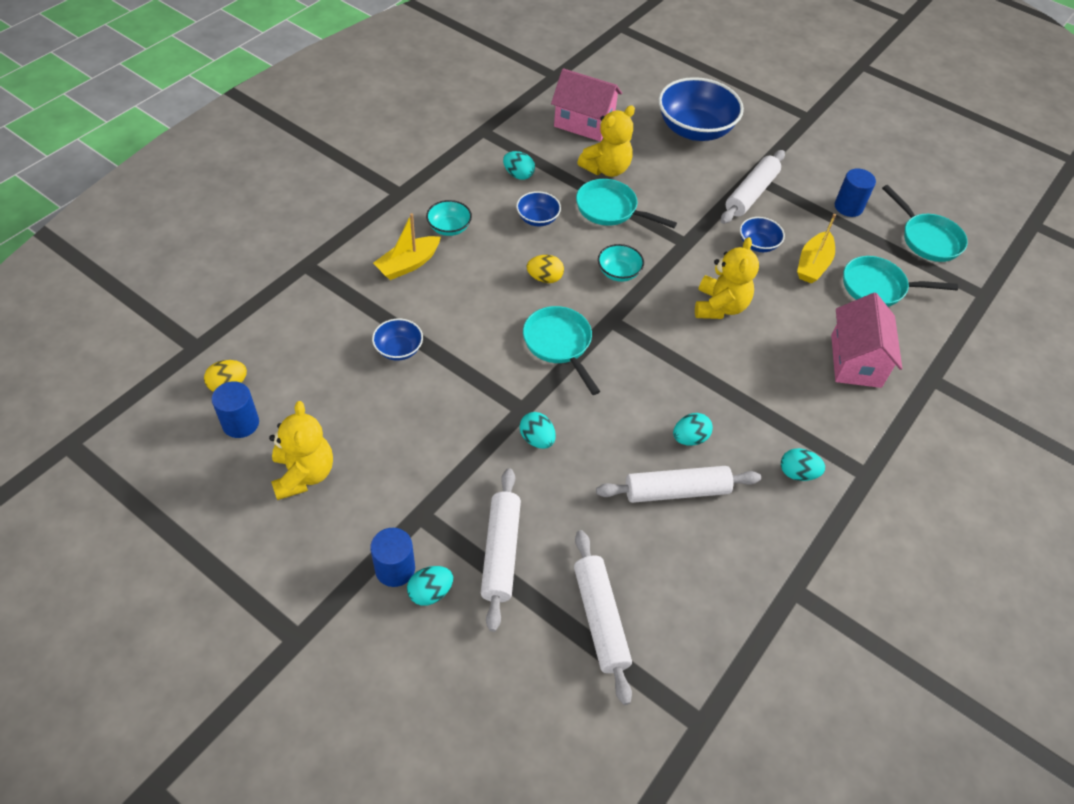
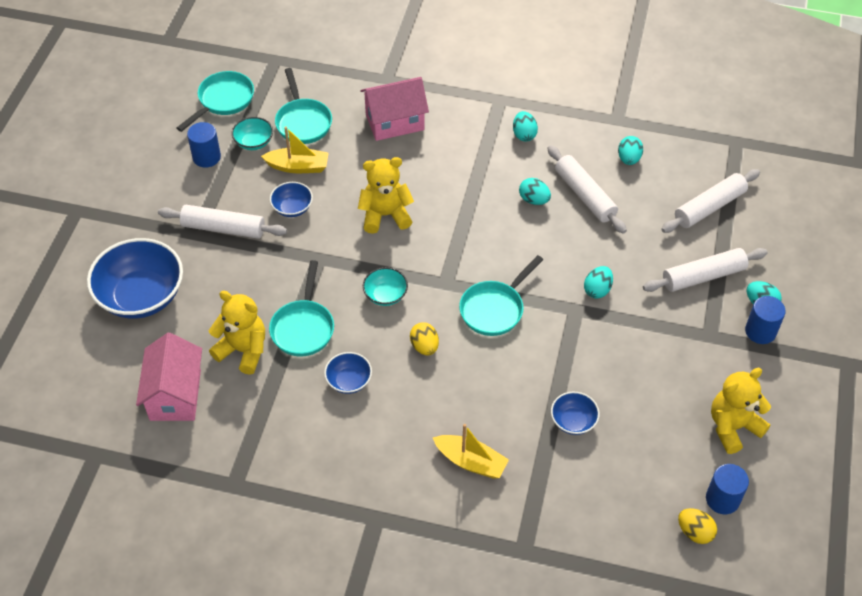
camera: 110 degrees left, 0 degrees up
(449, 228) = (402, 449): turquoise bowl -> turquoise bowl (254, 142)
(518, 175) = (291, 422): turquoise egg -> turquoise egg (628, 159)

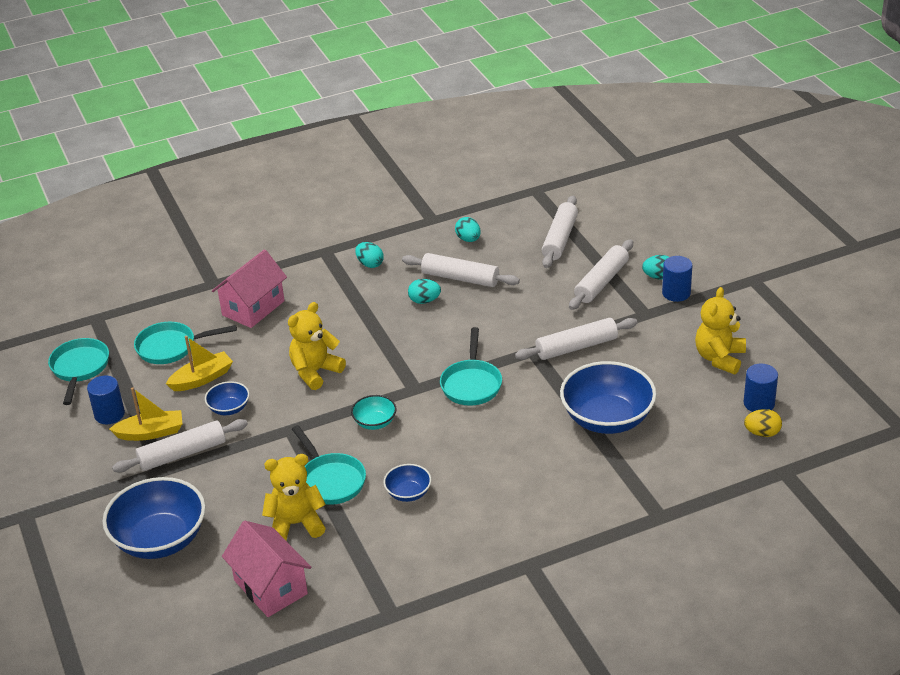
camera: 35 degrees left, 15 degrees down
(254, 142) = (142, 382): turquoise bowl -> none
(303, 122) = (171, 347): turquoise pan -> turquoise pan turned 135 degrees clockwise
(424, 346) = (444, 437): yellow egg -> none
(471, 462) = (561, 487): yellow boat -> yellow boat (151, 433)
(573, 421) = (607, 419): blue bowl -> blue bowl, size x2.07
(597, 290) = (535, 330): turquoise egg -> none
(616, 330) = (576, 347): none -> white rolling pin

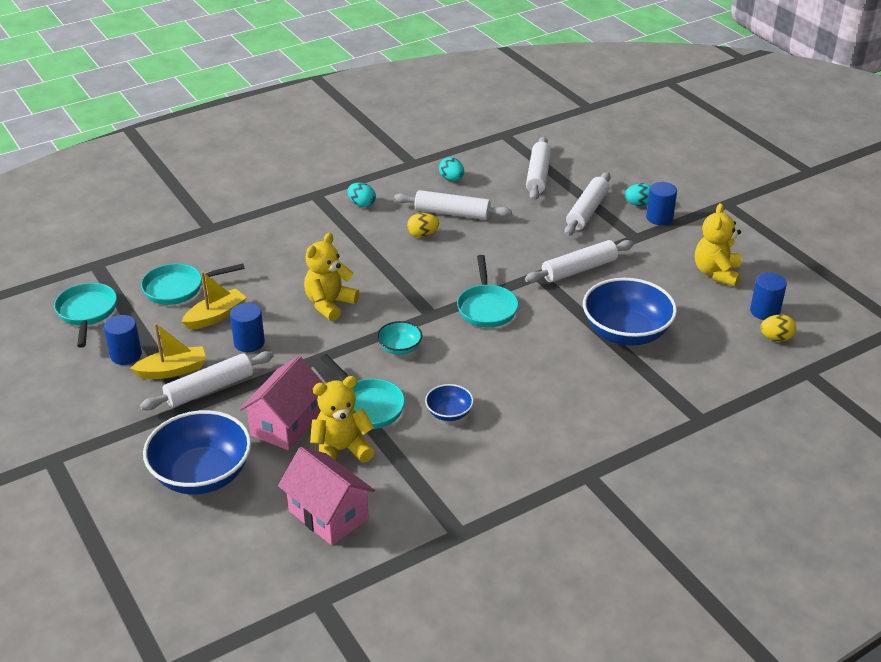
camera: 10 degrees left, 0 degrees up
(229, 408) = (249, 343): blue bowl -> blue cylinder
(253, 308) = (254, 248): pink house -> pink house (286, 424)
(424, 301) = (422, 235): turquoise egg -> yellow egg

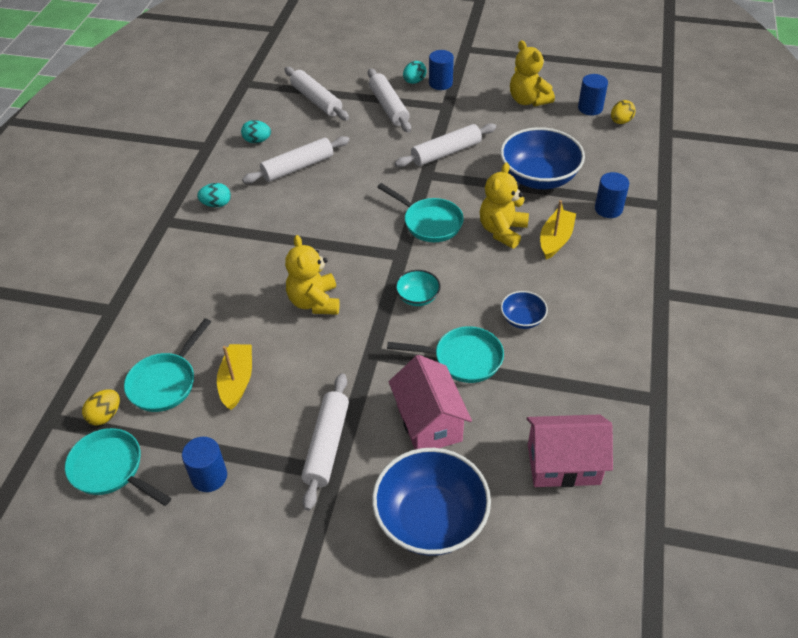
camera: 45 degrees left, 10 degrees up
(172, 370) = (272, 455): yellow boat -> yellow boat (555, 240)
(249, 343) = (299, 381): blue cylinder -> blue cylinder (608, 209)
(341, 450) = (497, 408): yellow teddy bear -> yellow teddy bear (502, 231)
(422, 235) = (301, 198): yellow egg -> yellow egg (105, 415)
(579, 269) = (446, 153): white rolling pin -> white rolling pin turned 45 degrees clockwise

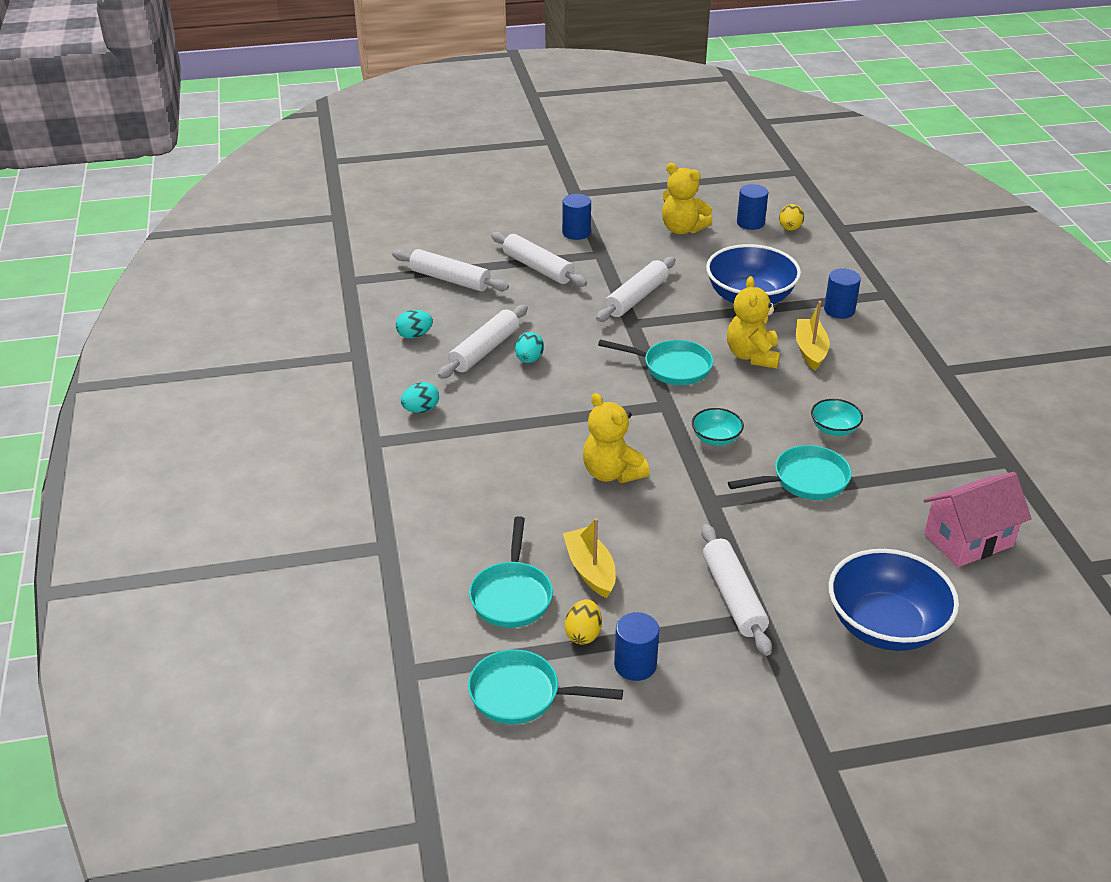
camera: 25 degrees left, 10 degrees down
(105, 415) = (470, 647): yellow egg -> yellow egg (583, 634)
(414, 81) = (546, 237): turquoise egg -> turquoise egg (529, 359)
(428, 422) = (817, 545): pink house -> none
(522, 319) = (834, 429): blue bowl -> turquoise bowl

